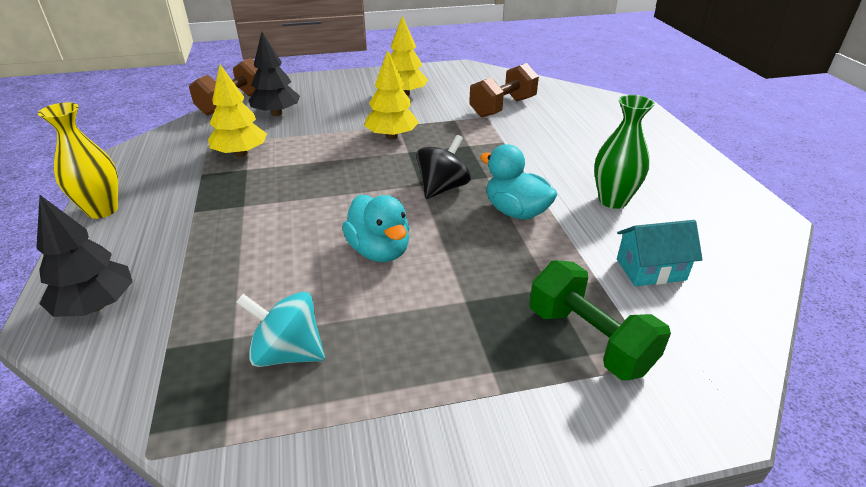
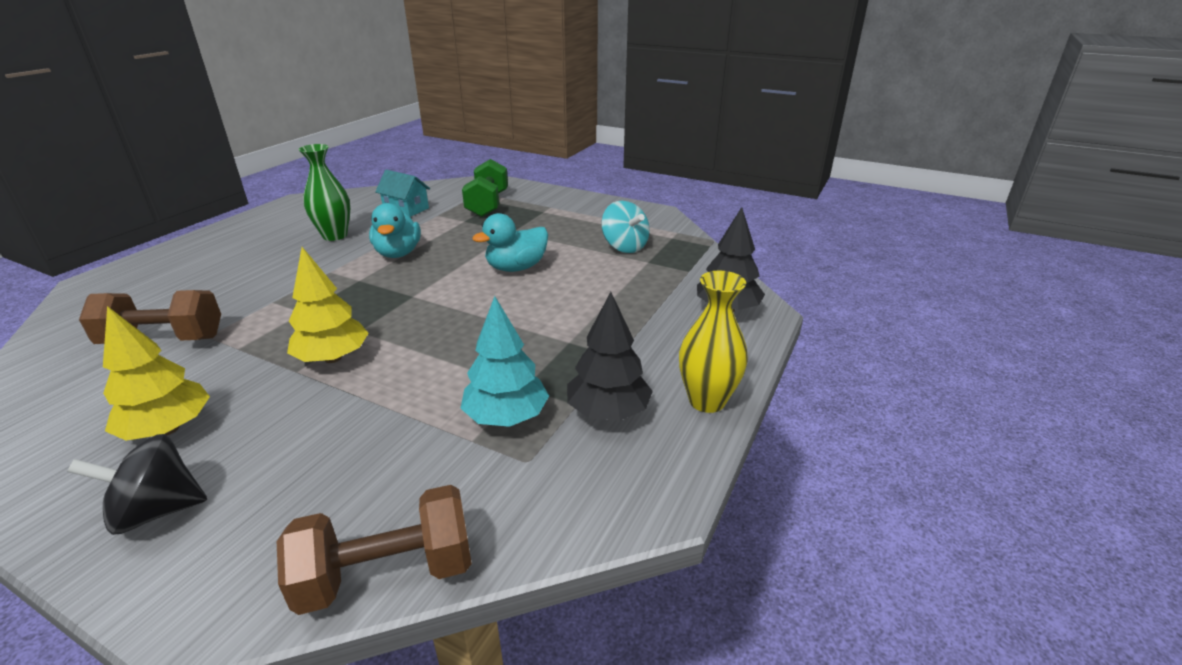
camera: 140 degrees left, 5 degrees down
(241, 154) = (506, 417): yellow tree -> turquoise tree
(276, 114) = (370, 487): black tree -> black tree (608, 412)
(379, 251) = (516, 268): turquoise duck -> turquoise duck turned 135 degrees counterclockwise
(442, 188) = (404, 287): black spinning top -> black spinning top (157, 511)

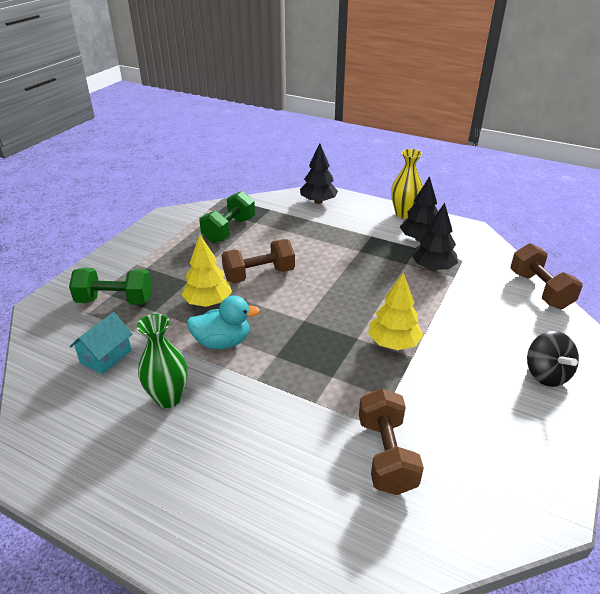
camera: 90 degrees left, 5 degrees up
(168, 429) = (487, 399): yellow tree -> yellow tree (208, 302)
(506, 417) = (432, 268): turquoise tree -> black tree
(516, 268) = (259, 275): turquoise duck -> brown dumbbell
(624, 247) = (229, 230): turquoise spinning top -> green dumbbell

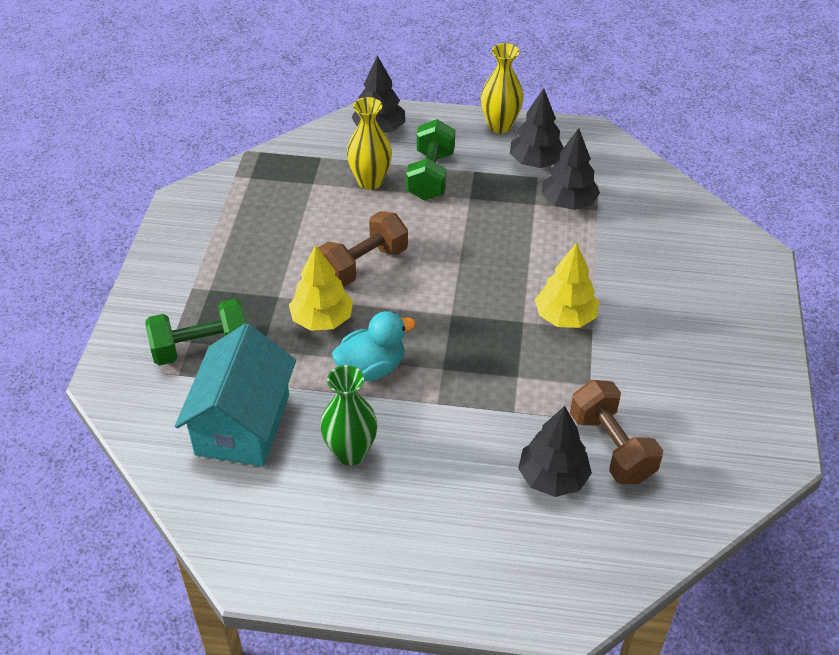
camera: 20 degrees left, 10 degrees up
(106, 356) = (242, 424): turquoise house -> turquoise house, size x1.82
(229, 230) = (284, 204): green dumbbell -> green dumbbell (430, 176)
(294, 228) = (370, 181): none -> yellow vase
(320, 466) = (552, 477): none -> black tree
(540, 290) = (697, 205): brown dumbbell -> none
(546, 374) = (735, 312): black spinning top -> none

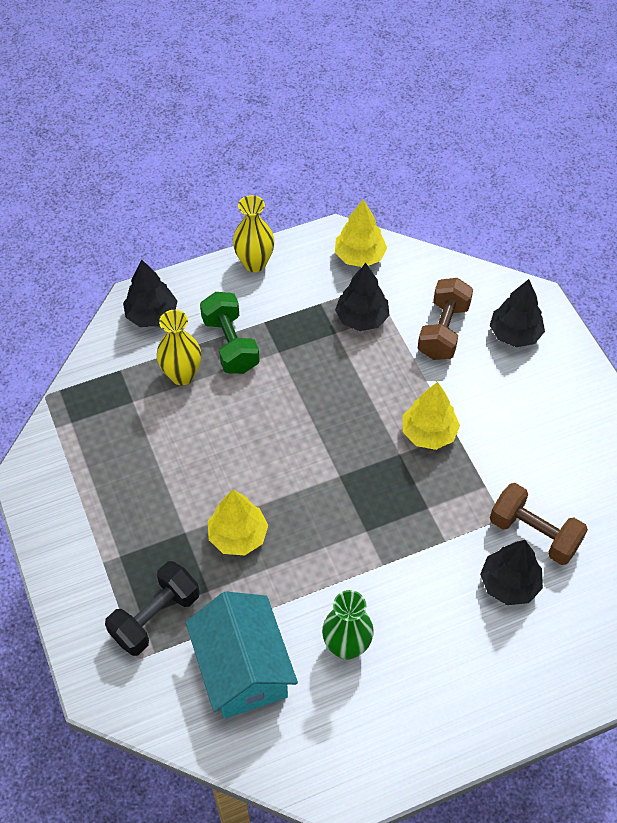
camera: 30 degrees left, 10 degrees up
(201, 348) = (155, 617): green dumbbell -> black dumbbell
(363, 265) = (235, 464): brown dumbbell -> brown dumbbell (443, 331)
(371, 368) = (310, 560): turquoise duck -> none
(535, 162) = (309, 288): black tree -> black tree (514, 334)
(602, 156) = (359, 256): none -> yellow tree

